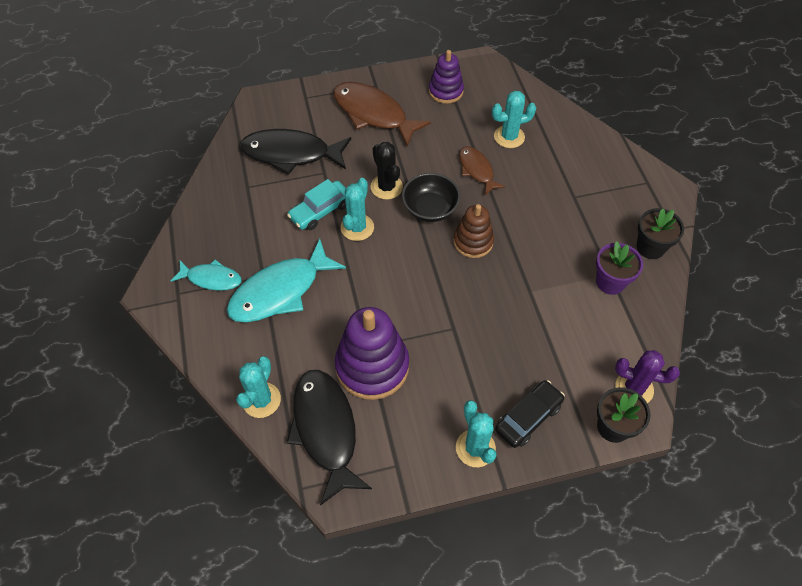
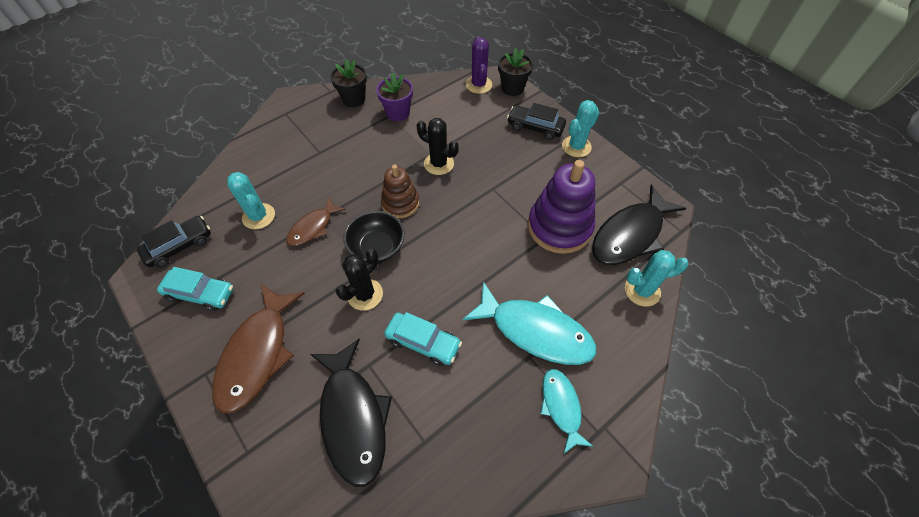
camera: 115 degrees left, 0 degrees up
(357, 227) = (428, 298): turquoise cactus -> none
(446, 91) = (200, 294): purple stacking toy -> turquoise car
(500, 85) = (179, 246): none -> black car
(511, 292) = (439, 164): none -> black cactus

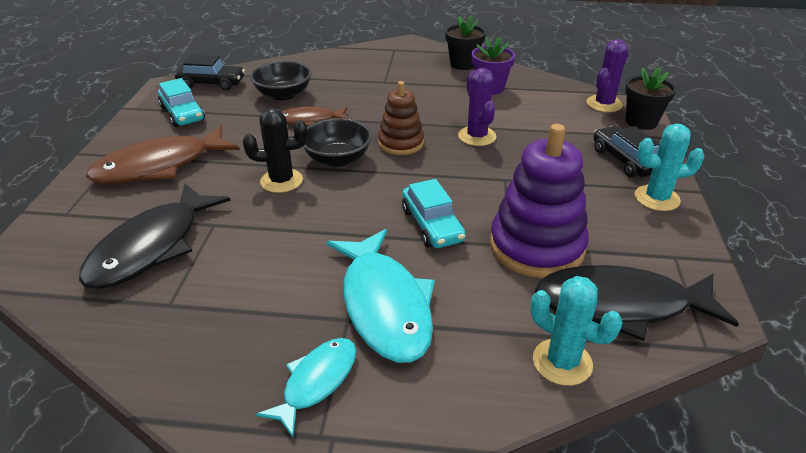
camera: 45 degrees right, 20 degrees down
(258, 216) = (283, 94): turquoise cactus -> black bowl
(423, 342) = (275, 240): turquoise car -> turquoise car (432, 225)
(439, 164) = (477, 136): black cactus -> purple cactus

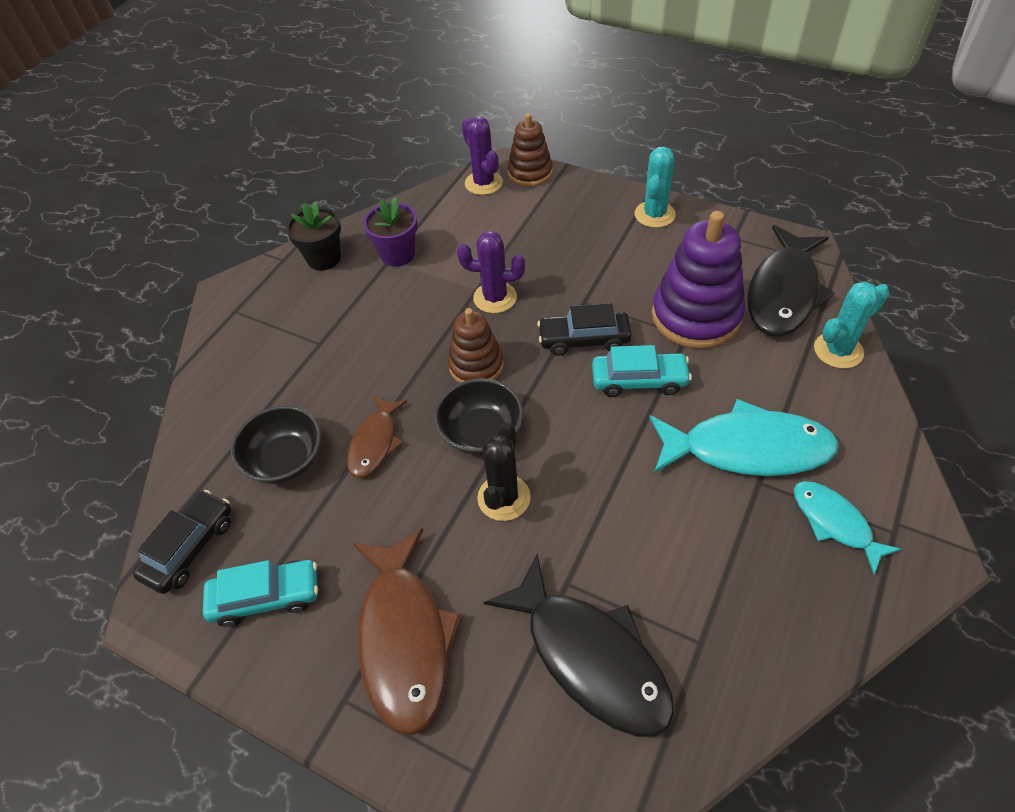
camera: 65 degrees left, 15 degrees up
(625, 160) = (589, 209): black car -> black car (584, 339)
(641, 122) = (530, 173): black flower pot -> brown stacking toy

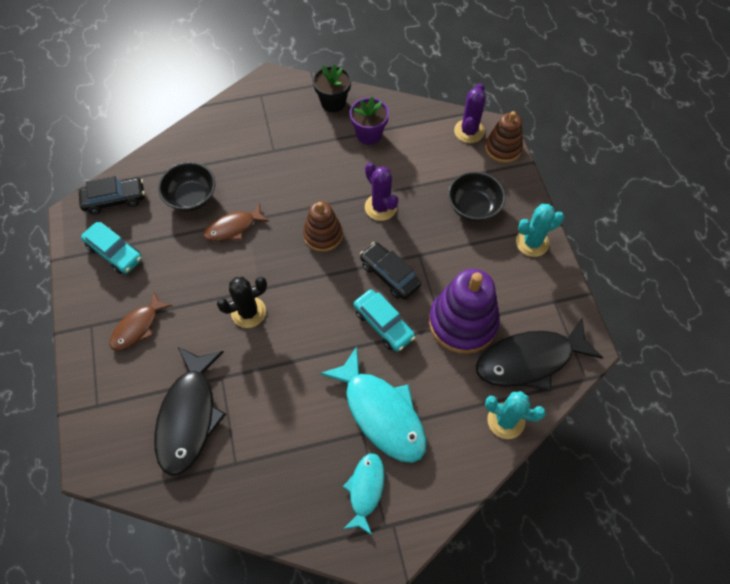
camera: 45 degrees right, 10 degrees up
(404, 638) = (138, 327): brown fish -> brown fish, size x0.57
(481, 432) = (280, 271): black bowl -> black bowl (473, 207)

